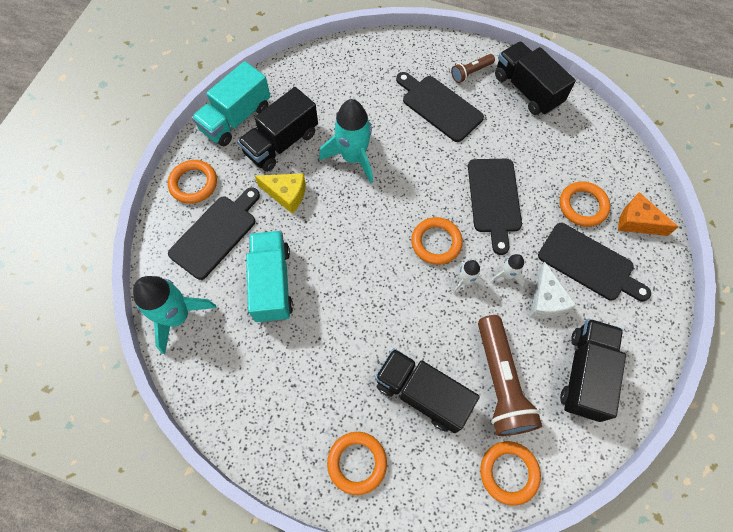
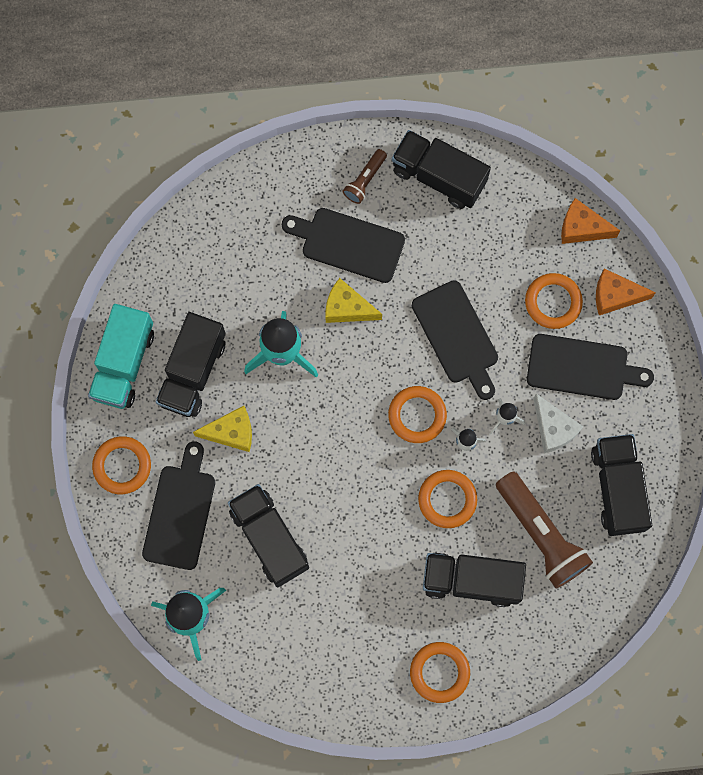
camera: 25 degrees left, 10 degrees up
(272, 283) = (269, 538): turquoise truck -> black truck
(418, 147) = (347, 308): none -> yellow cheese
(509, 472) = (581, 615): orange ring -> orange ring (447, 499)
(626, 164) = (581, 228): none -> orange cheese

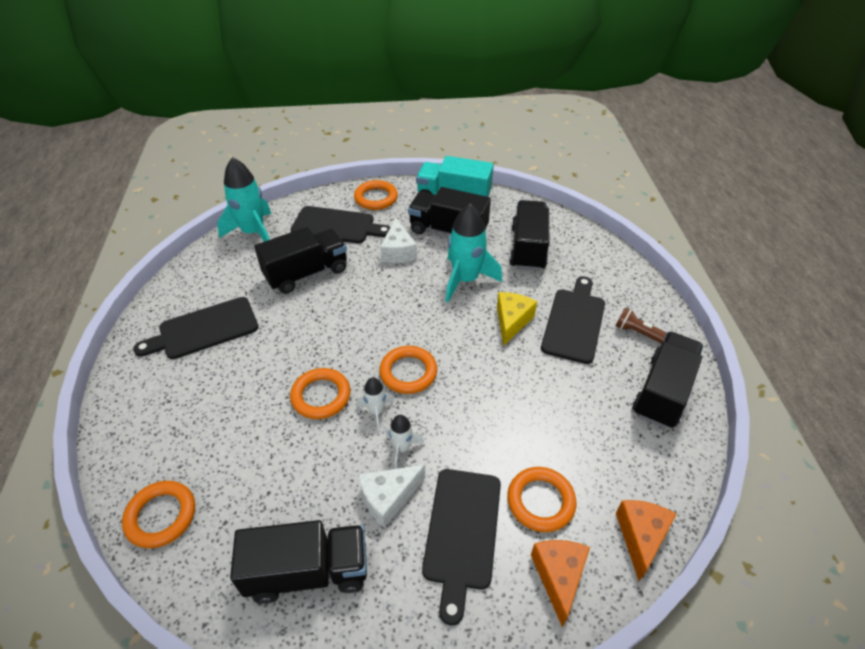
camera: 90 degrees right, 30 degrees down
(231, 432) = (398, 251): yellow cheese -> white cheese
(439, 672) = (152, 388): orange ring -> orange ring (161, 516)
(457, 336) = (491, 406): black cutting board -> black cutting board (204, 329)
(471, 580) = (234, 415): black truck -> black truck (528, 248)
(541, 534) = (268, 482): brown flashlight -> none

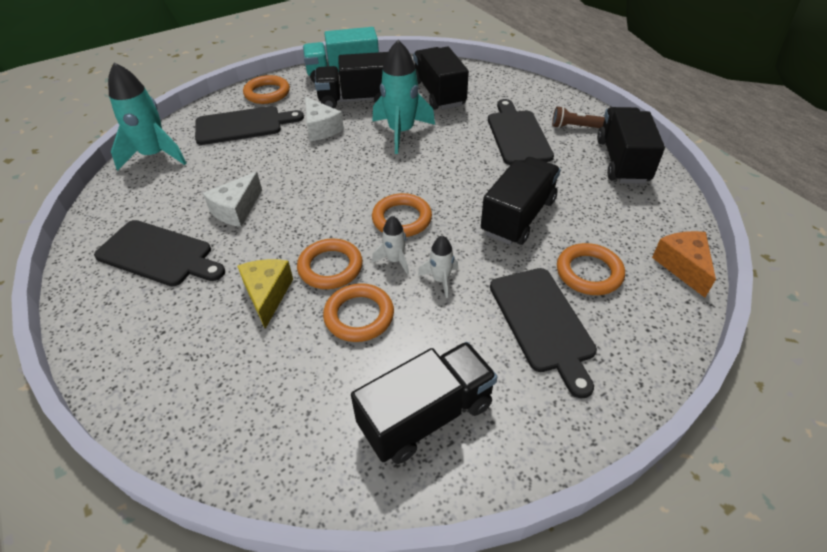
camera: 25 degrees left, 0 degrees up
(161, 516) = (231, 438): orange ring -> orange ring (359, 316)
(204, 329) = (158, 254): black cutting board -> black cutting board turned 105 degrees counterclockwise
(306, 273) = (239, 172): black truck -> black truck (518, 217)
(388, 498) = (457, 323): white cheese -> white cheese (236, 210)
(512, 321) = (465, 150): yellow cheese -> yellow cheese (267, 295)
(558, 577) = (644, 321): orange cheese -> none

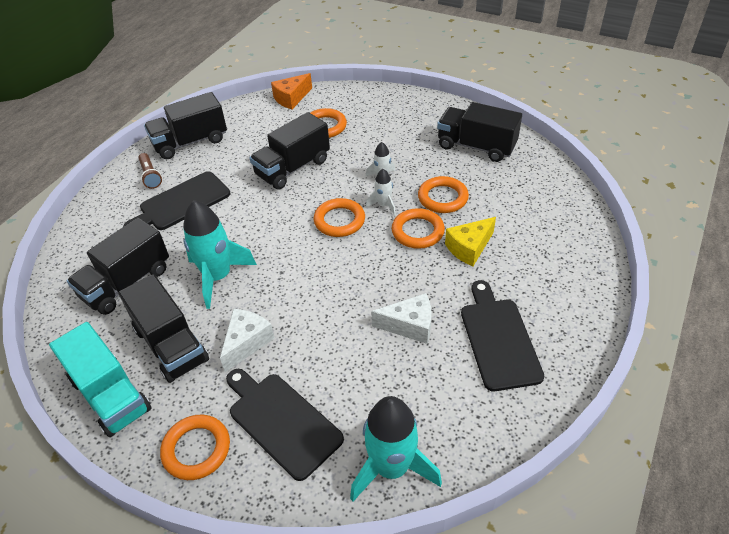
camera: 120 degrees left, 0 degrees up
(518, 217) = (293, 168): black truck -> black truck turned 45 degrees counterclockwise
(542, 323) = (380, 131): black cutting board -> none

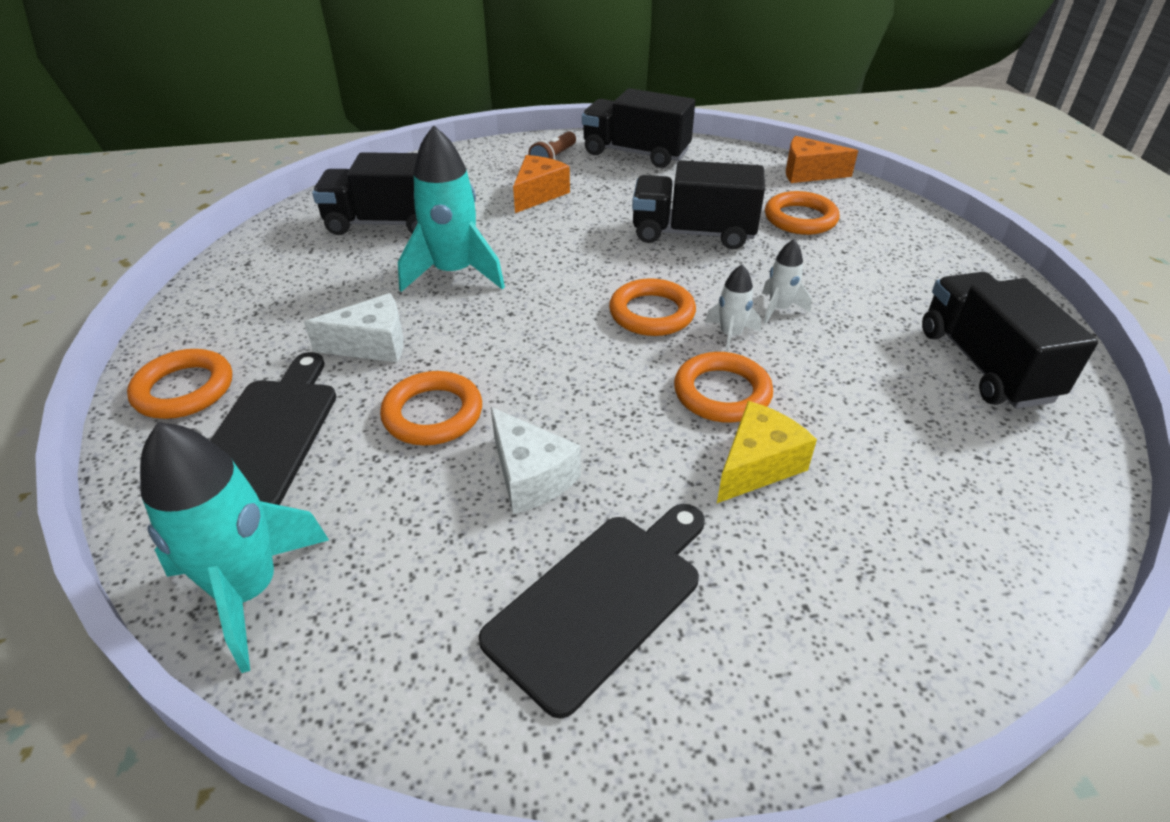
camera: 50 degrees right, 5 degrees down
(110, 395) = (226, 292): turquoise truck -> none
(171, 345) = (324, 294): black truck -> none
(181, 203) = (538, 194): black cutting board -> orange cheese
(442, 198) = (823, 384): orange ring -> orange ring (433, 414)
(469, 248) = (757, 465): yellow cheese -> yellow cheese turned 120 degrees clockwise

